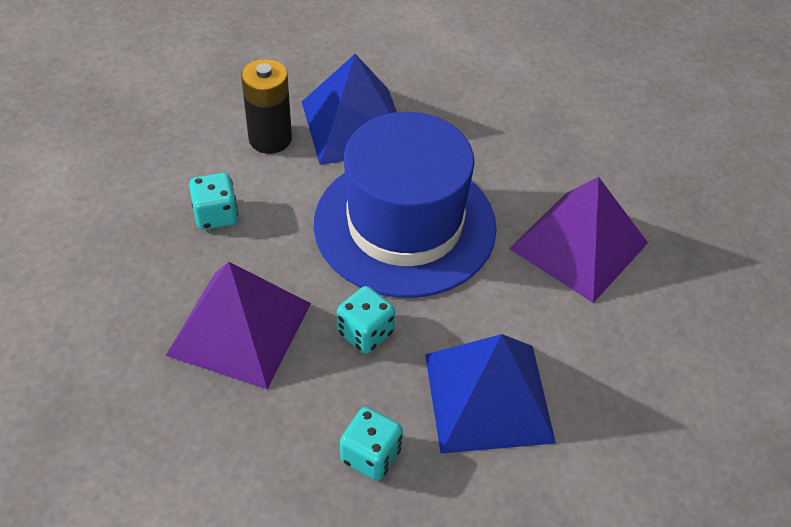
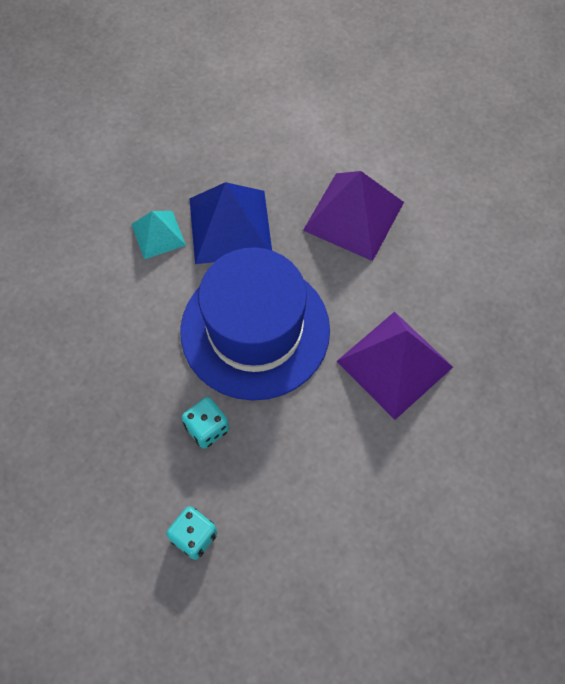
camera: 10 degrees right, 15 degrees up
(216, 215) = (105, 306): turquoise dice -> none
(240, 328) = (110, 413): purple pyramid -> purple pyramid (354, 216)
(270, 139) = (158, 234): black battery -> turquoise pyramid
(488, 397) = (293, 497): blue pyramid -> none

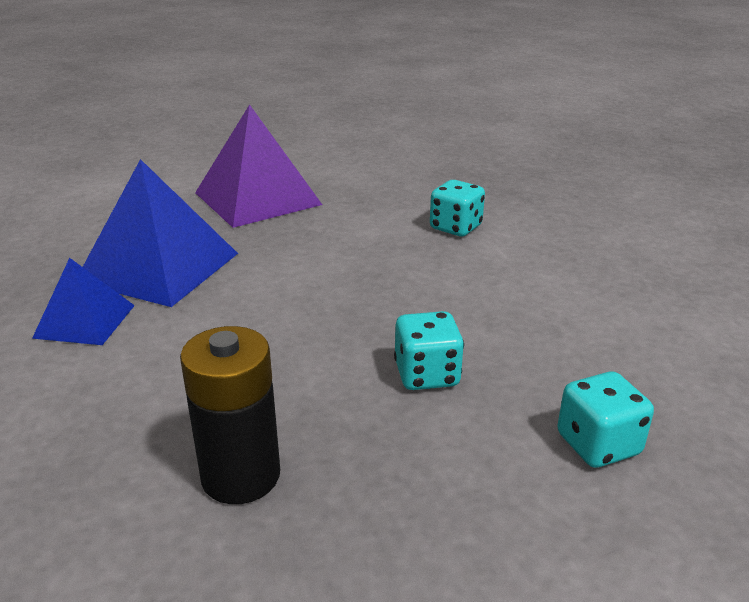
camera: 60 degrees left, 35 degrees down
(89, 387) = (241, 476): none -> black battery
(158, 234) = (85, 321): turquoise pyramid -> blue pyramid
(255, 330) = (320, 293): blue hat -> none
(394, 364) = (455, 227): purple pyramid -> turquoise dice

